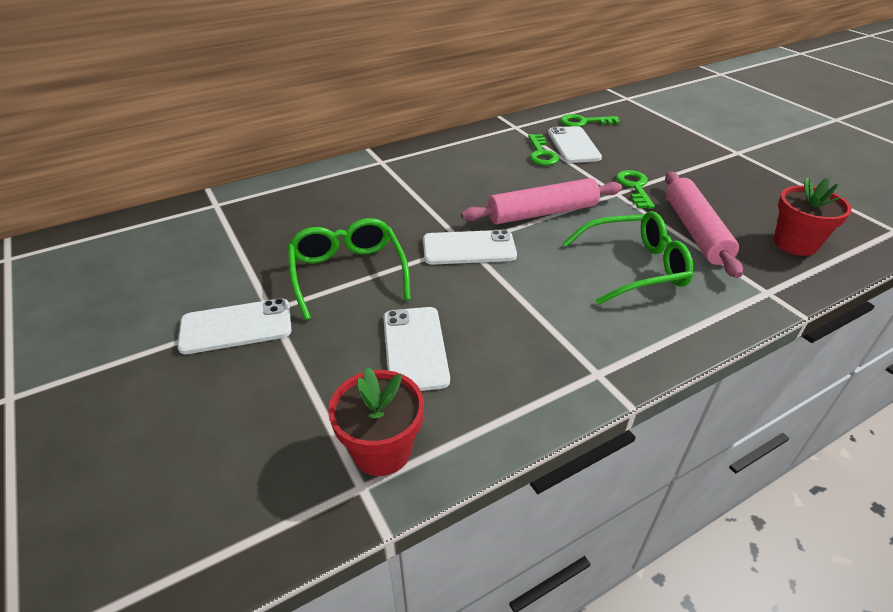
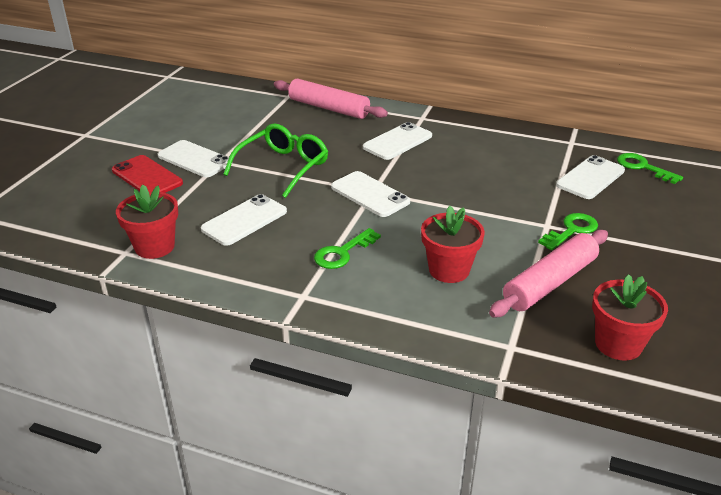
camera: 50 degrees right, 5 degrees down
(214, 384) = (147, 177): none -> red phone
(402, 191) = (397, 142): none -> white phone
(541, 153) = (548, 170): green key -> green key (343, 252)
(542, 213) = (460, 204): pink rolling pin -> pink rolling pin (328, 108)
(634, 267) = (449, 270): green glasses -> red flower pot

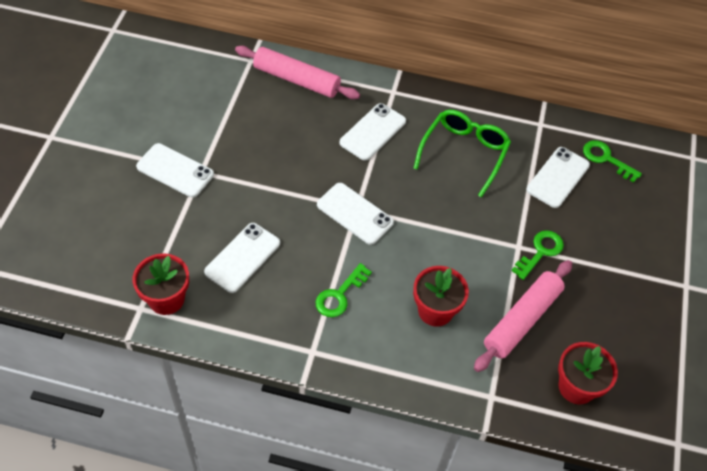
camera: 10 degrees left, 20 degrees up
(147, 177) = (134, 200): red phone -> none
(283, 167) = (265, 177): green glasses -> green glasses (464, 153)

